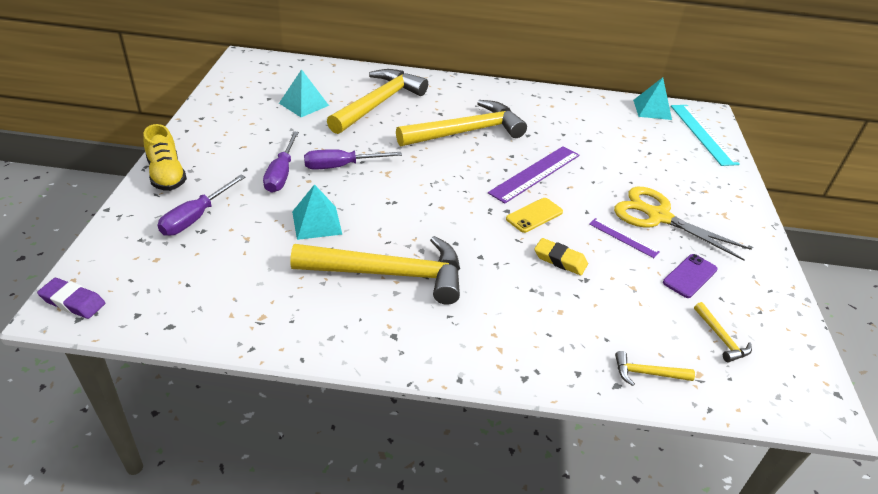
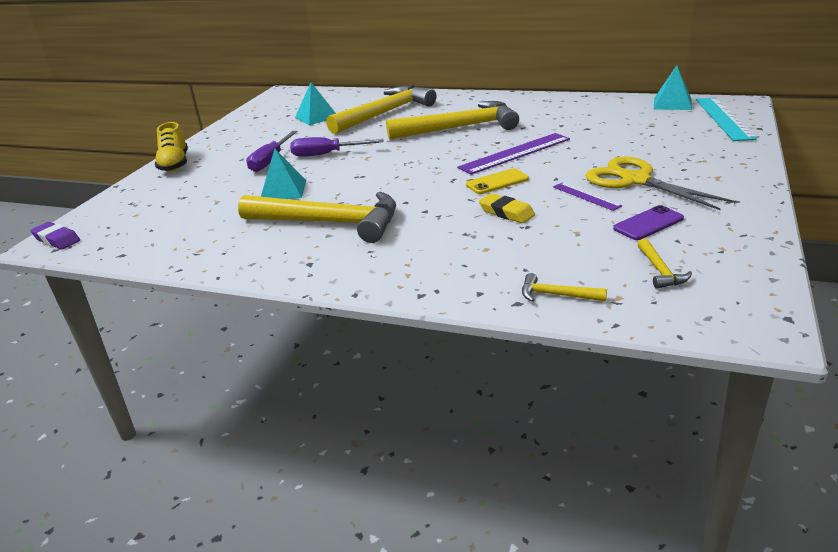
camera: 20 degrees right, 10 degrees down
(196, 217) = (183, 189): purple screwdriver -> none

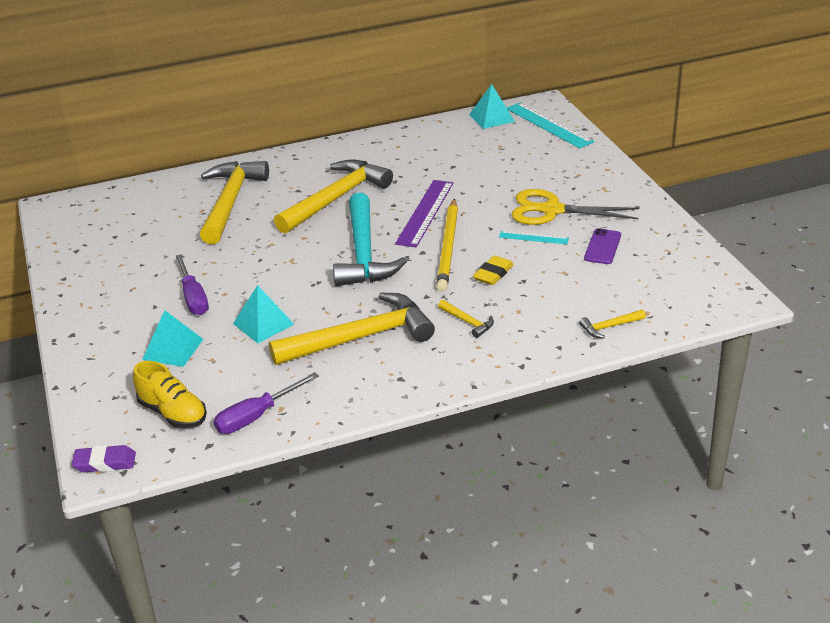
camera: 40 degrees left, 5 degrees up
(175, 164) = (83, 339): yellow shoe -> yellow shoe (173, 413)
(316, 117) = (156, 229): turquoise pyramid -> turquoise pyramid (173, 349)
(326, 154) = (244, 270): purple screwdriver -> purple screwdriver (257, 416)
(424, 167) = (364, 253): none -> turquoise hammer
(497, 182) = (448, 247): yellow phone -> yellow pencil
(506, 212) = (493, 274): yellow eraser -> yellow eraser turned 60 degrees counterclockwise
(586, 196) = (533, 237): purple ruler -> turquoise ruler
(660, 271) = (650, 282): yellow hammer -> yellow hammer (468, 322)

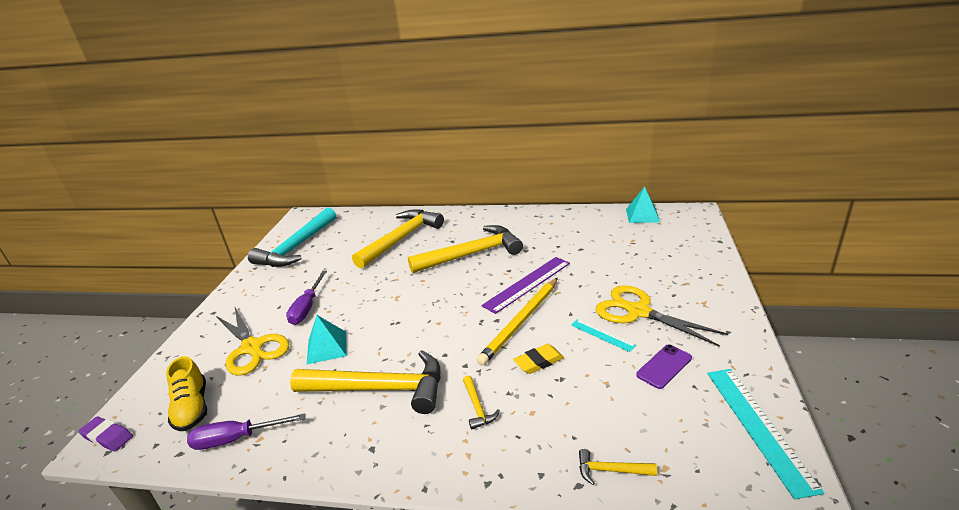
camera: 30 degrees right, 5 degrees down
(173, 349) = (252, 347): turquoise pyramid -> yellow scissors
(364, 253) = (451, 307): turquoise hammer -> turquoise hammer (296, 247)
(549, 125) = (688, 231): turquoise ruler -> turquoise ruler (758, 426)

